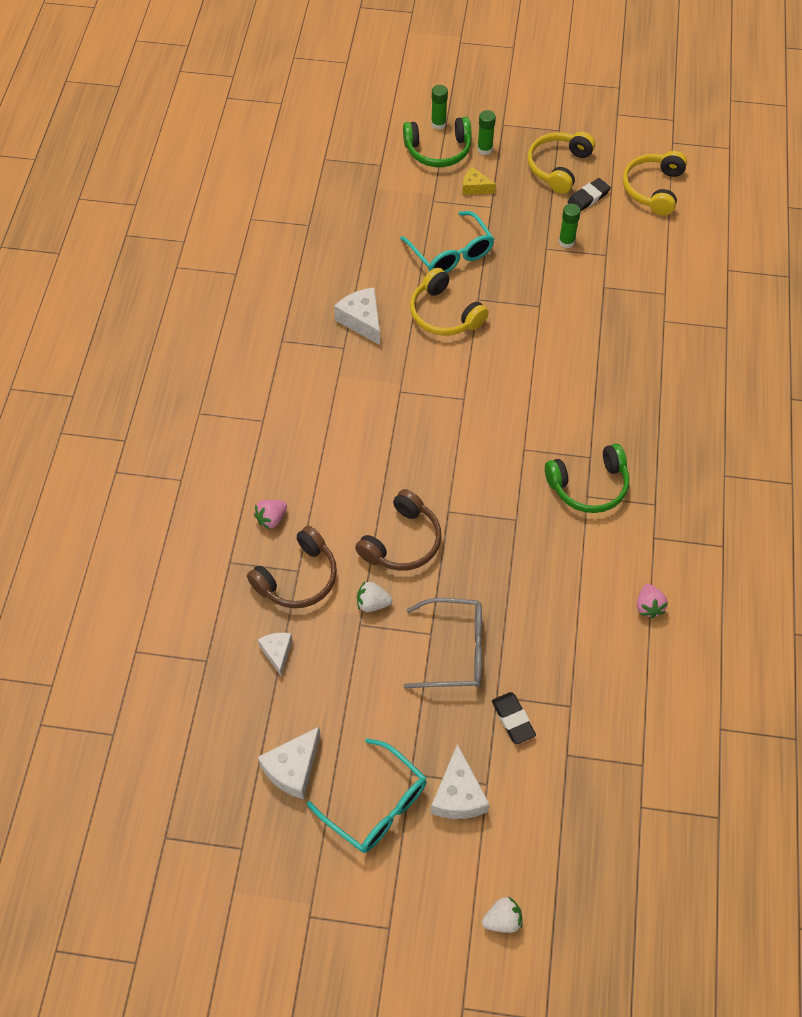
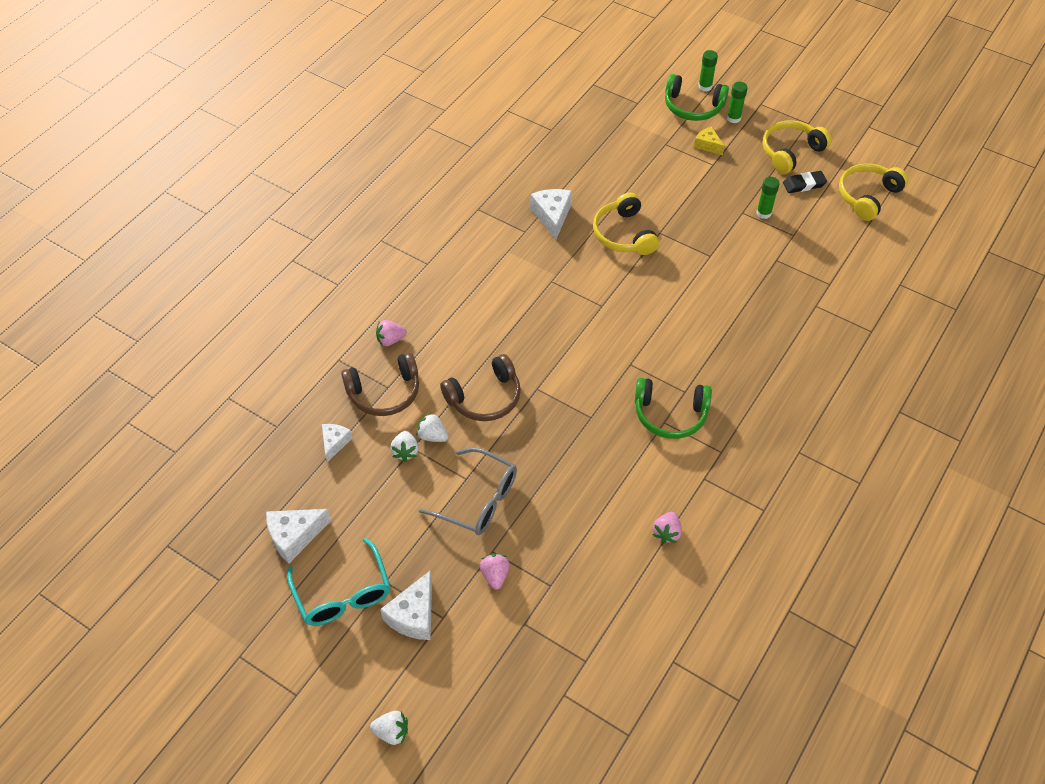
camera: 25 degrees right, 5 degrees down
(354, 631) = (405, 451): none -> white strawberry
(451, 253) = (657, 189): turquoise glasses -> none
(513, 719) = (495, 575): black eraser -> pink strawberry

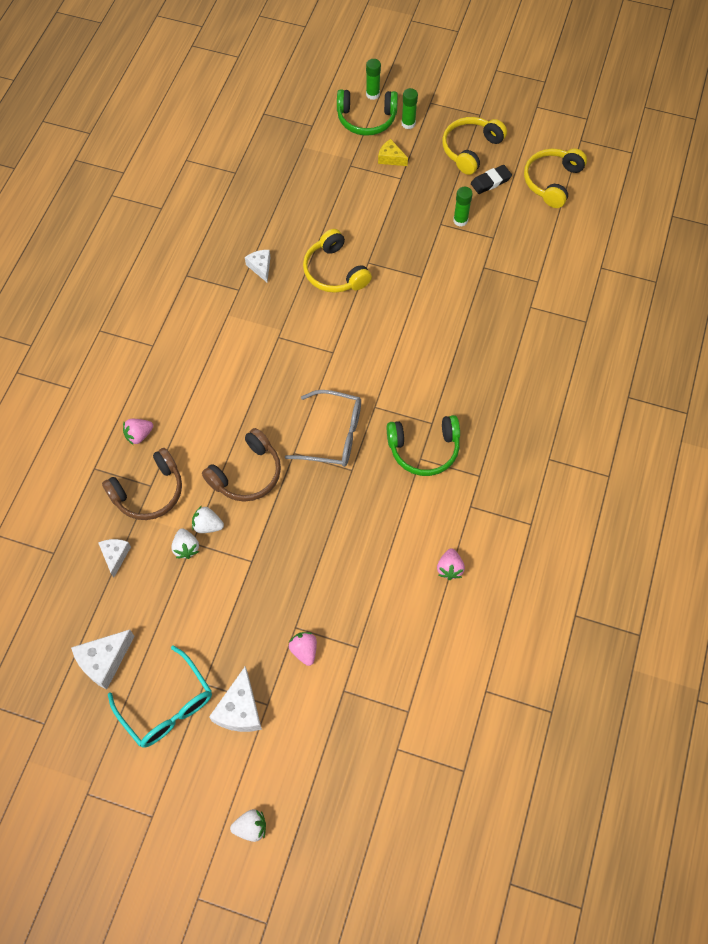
camera: 15 degrees left, 10 degrees up
(477, 499) = (268, 579): grey glasses -> grey glasses (333, 435)
(552, 216) = (260, 267): white cheese -> white cheese, size x0.63

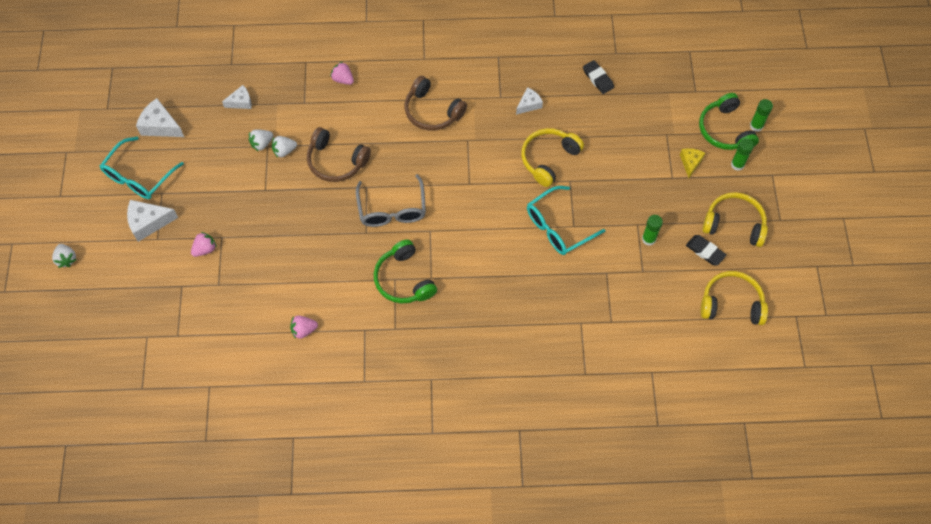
camera: 70 degrees right, 0 degrees up
(149, 492) = (298, 103): brown headphones -> brown headphones (432, 111)
(207, 525) = (284, 151): white strawberry -> white strawberry turned 105 degrees counterclockwise
(258, 198) = (598, 78): none -> black eraser
(417, 289) = (558, 227): none -> turquoise glasses

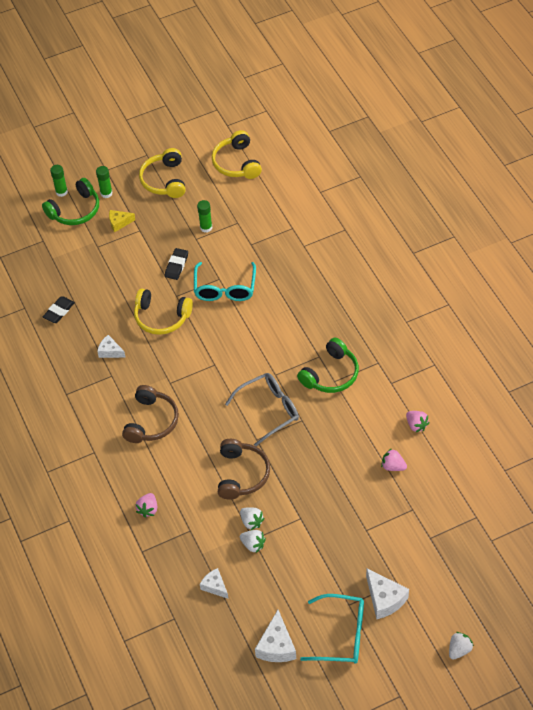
camera: 110 degrees left, 10 degrees down
(205, 249) = (385, 537): pink strawberry -> pink strawberry (393, 466)
(558, 227) = (225, 288): turquoise glasses -> turquoise glasses turned 60 degrees clockwise
(705, 251) = (199, 190): black eraser -> black eraser (176, 265)

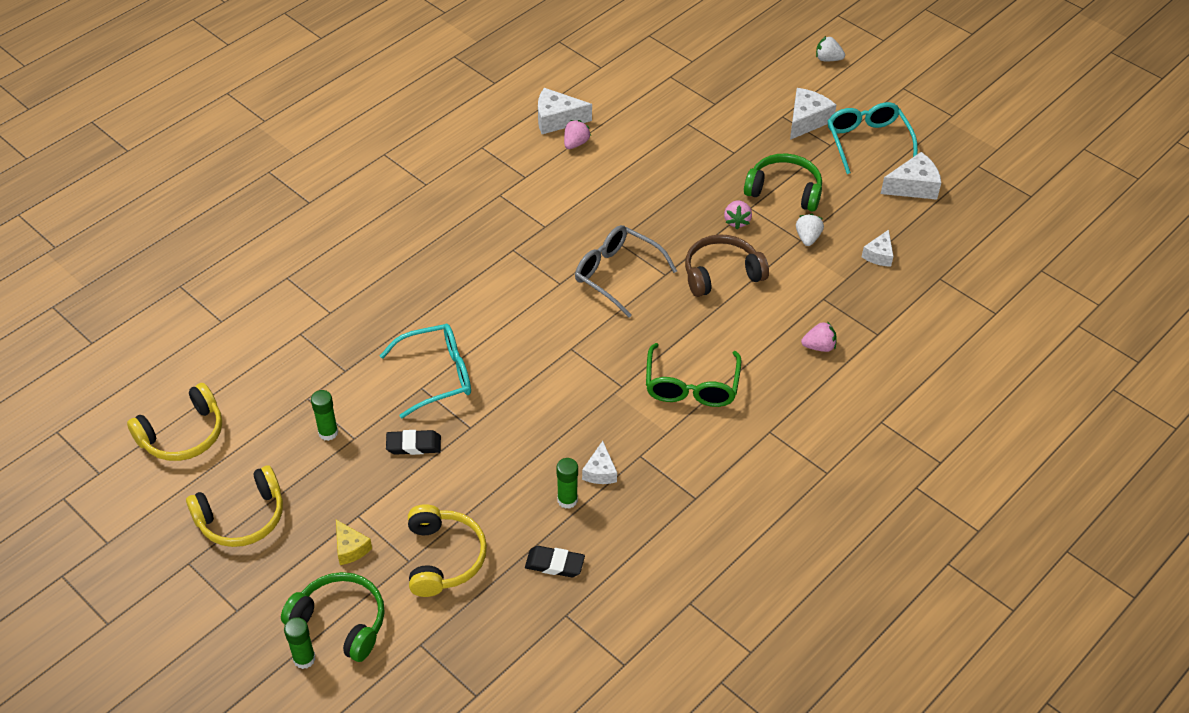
camera: 115 degrees left, 5 degrees down
(106, 193) = (291, 590): green glue stick -> green glue stick (567, 500)
(151, 421) = (691, 385): brown headphones -> green glasses
(161, 317) = (516, 431): yellow headphones -> yellow headphones (444, 558)
(251, 522) = (779, 247): white strawberry -> none
(331, 374) = (536, 231): green headphones -> green headphones (784, 190)
(393, 466) = (641, 150): pink strawberry -> pink strawberry (737, 221)
(449, 421) = (557, 119): none -> white cheese

